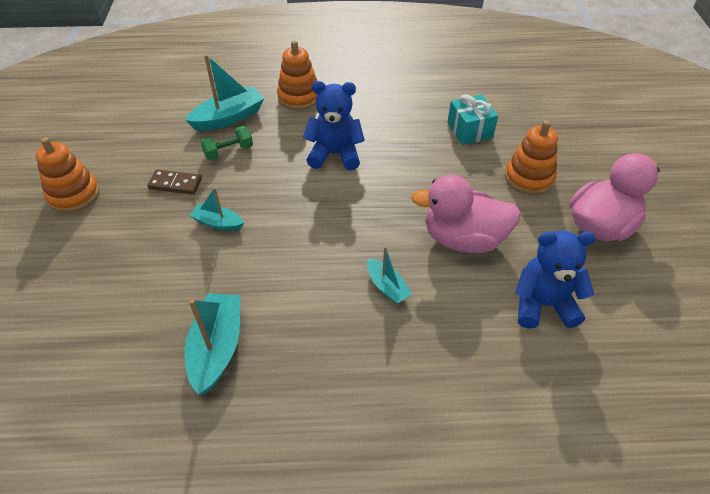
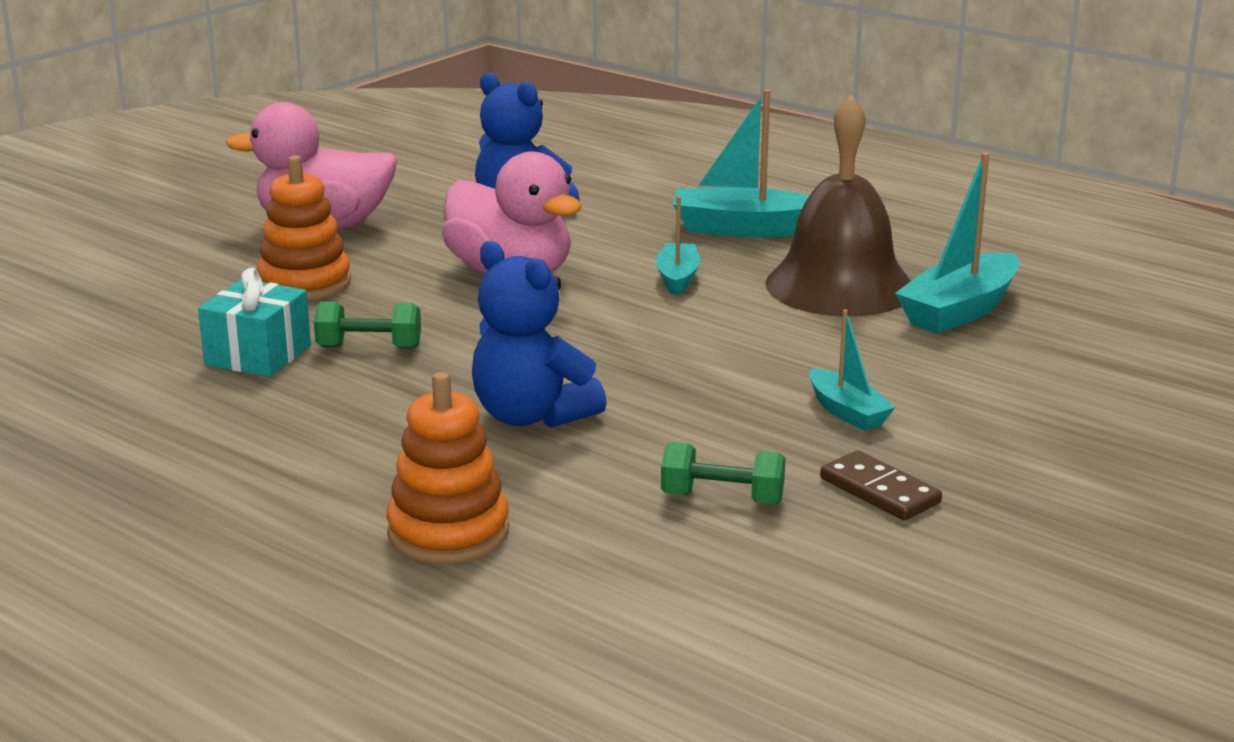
camera: 140 degrees left, 25 degrees down
(74, 195) = (1108, 554): orange stacking toy -> none
(229, 118) = (652, 559): turquoise boat -> turquoise boat (743, 229)
(300, 334) = (839, 286): none -> brown bell
(441, 156) = (369, 347): none -> green dumbbell

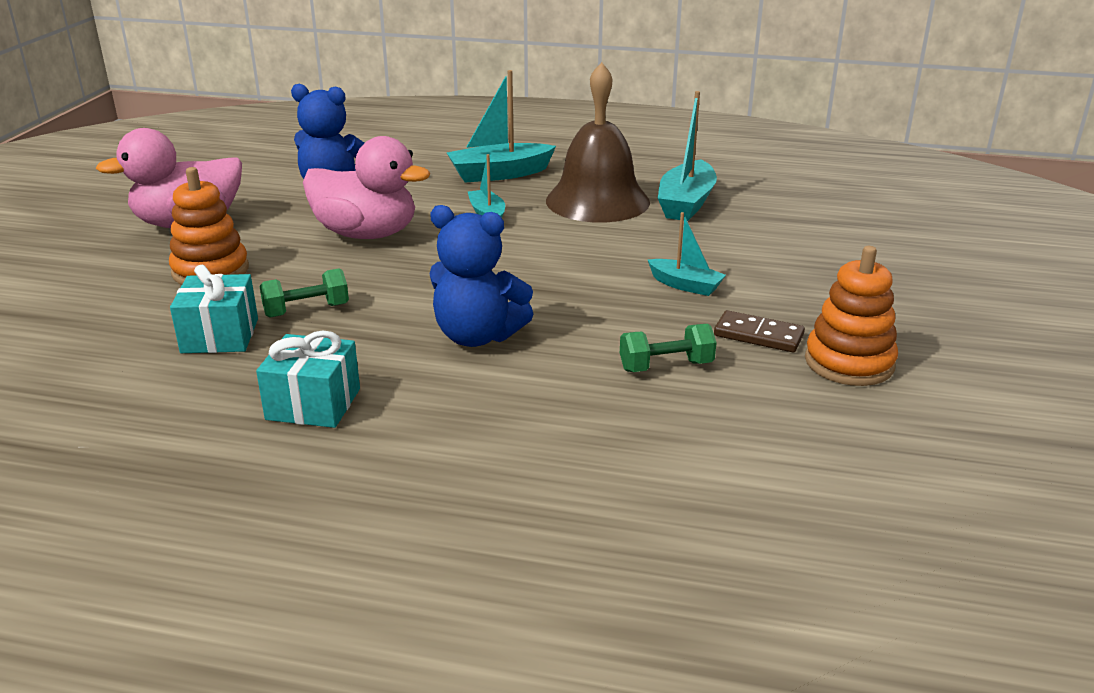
camera: 25 degrees left, 5 degrees up
(293, 446) = (313, 404): none -> turquoise gift
(448, 533) = (499, 444): orange stacking toy -> orange stacking toy (849, 363)

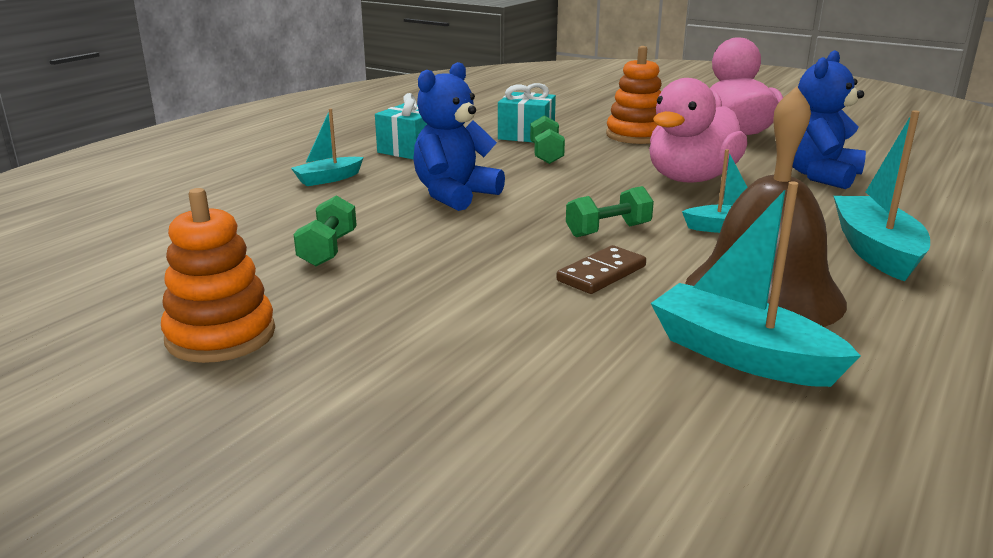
camera: 110 degrees right, 5 degrees down
(524, 254) = (608, 230): none -> green dumbbell
(685, 285) = (474, 293): turquoise boat -> turquoise boat (328, 179)
(758, 335) = (329, 303): brown domino -> brown domino (601, 274)

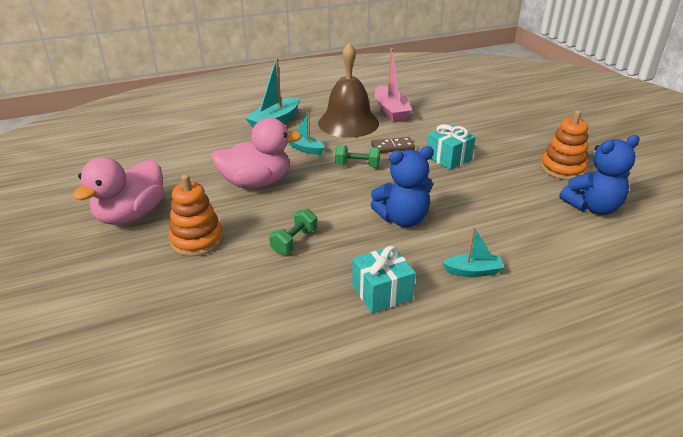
camera: 145 degrees left, 10 degrees up
(328, 249) = (502, 200): green dumbbell -> none
(526, 135) = (268, 277): turquoise gift -> turquoise gift (448, 158)
(741, 355) = (391, 111): turquoise boat -> pink boat
(820, 175) = (192, 161): blue teddy bear -> blue teddy bear (592, 207)

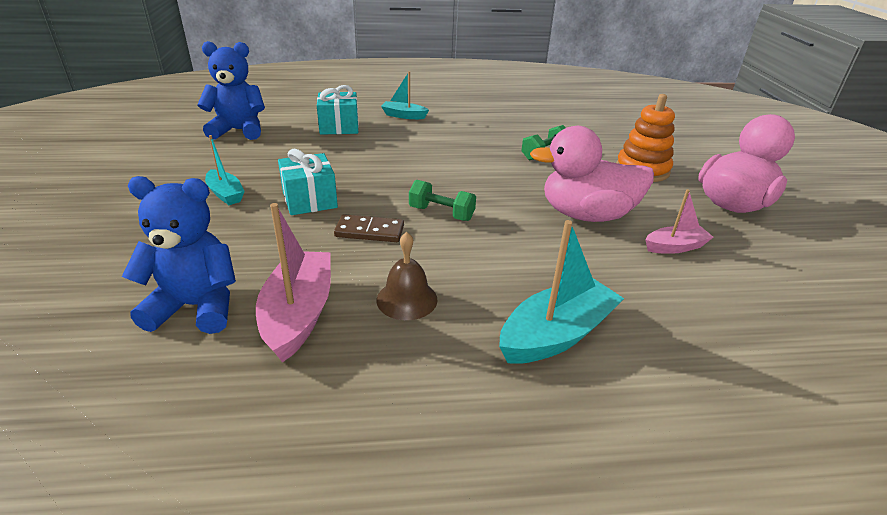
camera: 165 degrees left, 0 degrees up
(199, 171) = (675, 247): none -> pink boat
(305, 149) = (508, 255): turquoise boat -> turquoise boat (225, 194)
(348, 123) = (407, 299): brown bell -> brown bell, size x0.49
(382, 292) = (482, 117): turquoise gift -> turquoise gift (339, 127)
(402, 219) = (430, 152): blue teddy bear -> blue teddy bear (196, 306)
(562, 169) = (196, 163): orange stacking toy -> none

